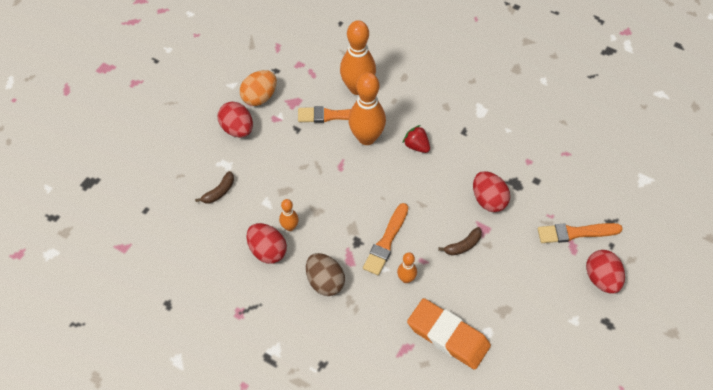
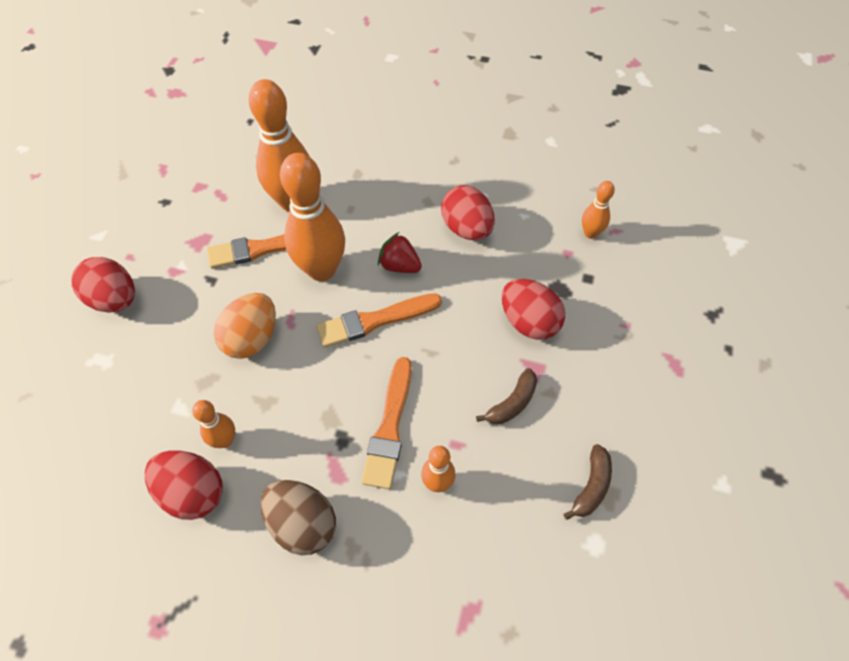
camera: 15 degrees left, 0 degrees up
(219, 192) = (95, 408): brown banana -> brown banana (591, 486)
(259, 97) = (145, 244): orange egg -> orange egg (252, 339)
(448, 336) = (534, 569): orange eraser -> none
(548, 151) = (590, 233): none -> orange bowling pin
(575, 233) = (671, 342): orange brush -> orange brush (375, 320)
(601, 279) = (736, 405): red egg -> red egg (466, 229)

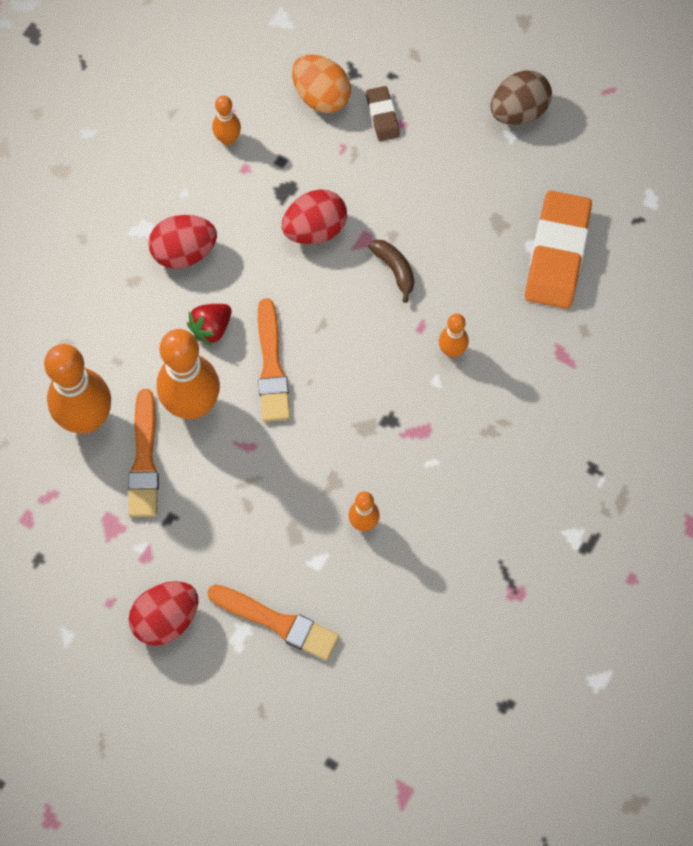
camera: 75 degrees left, 10 degrees up
(193, 492) = (407, 555): red egg -> none
(252, 339) = (258, 485): orange egg -> orange egg (321, 96)
(303, 524) = (460, 466): brown egg -> brown egg (518, 112)
(389, 426) = (389, 377): orange brush -> orange brush (277, 622)
(591, 486) = (486, 233): brown banana -> none
(597, 575) = (557, 254): none -> orange eraser
(679, 351) = (382, 116): none -> brown eraser

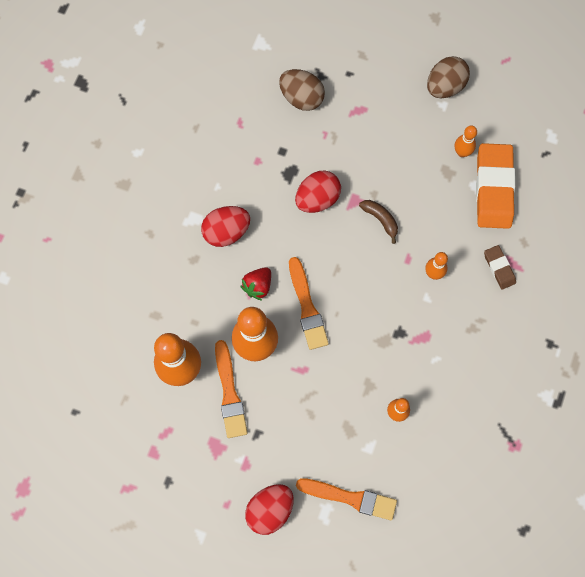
camera: 10 degrees left, 5 degrees up
(228, 139) = (240, 141): orange bowling pin -> orange bowling pin (462, 152)
(321, 96) = (301, 98): orange egg -> brown egg
(382, 116) = (348, 105): brown eraser -> brown eraser (499, 268)

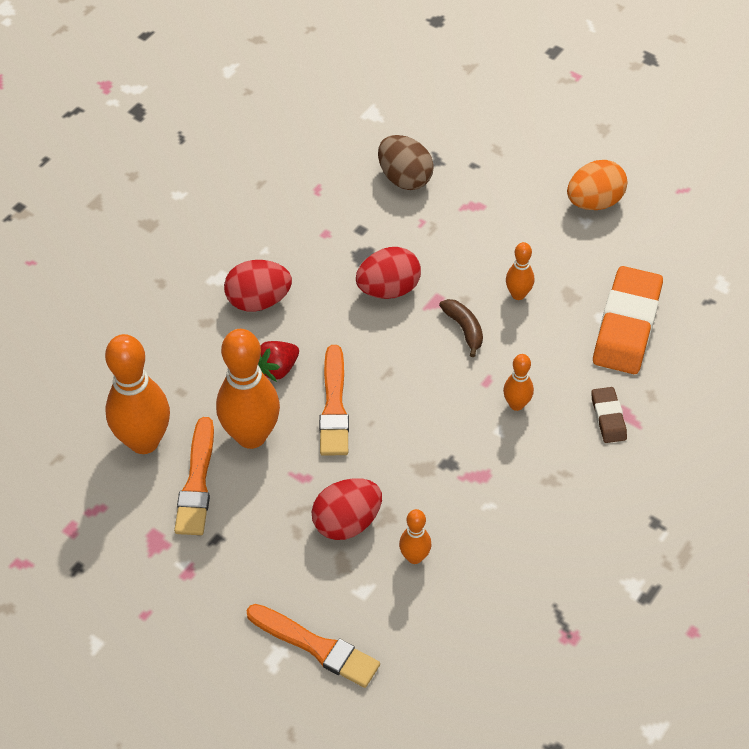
camera: 15 degrees right, 20 degrees down
(270, 510) = (201, 635): red egg -> red egg (347, 522)
(445, 86) = (594, 202): brown egg -> orange egg
(462, 152) = (595, 277): orange bowling pin -> orange bowling pin (518, 294)

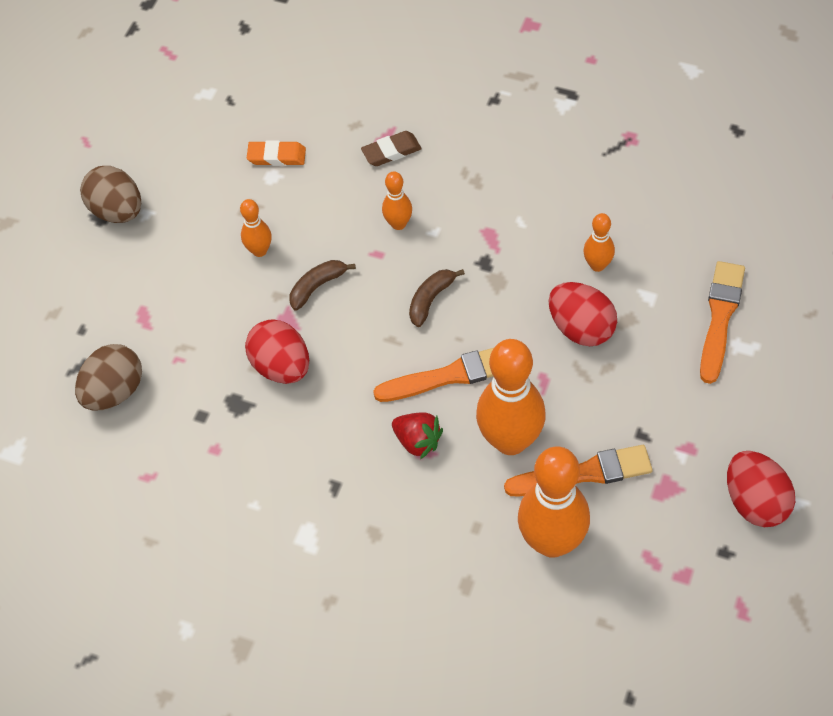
camera: 100 degrees left, 5 degrees up
(258, 301) = (330, 488): red egg -> red egg (755, 502)
(421, 411) = (431, 299): none -> brown banana
(594, 202) = (117, 211): orange egg -> brown egg
(627, 325) = (277, 156): orange eraser -> orange eraser, size x0.49

